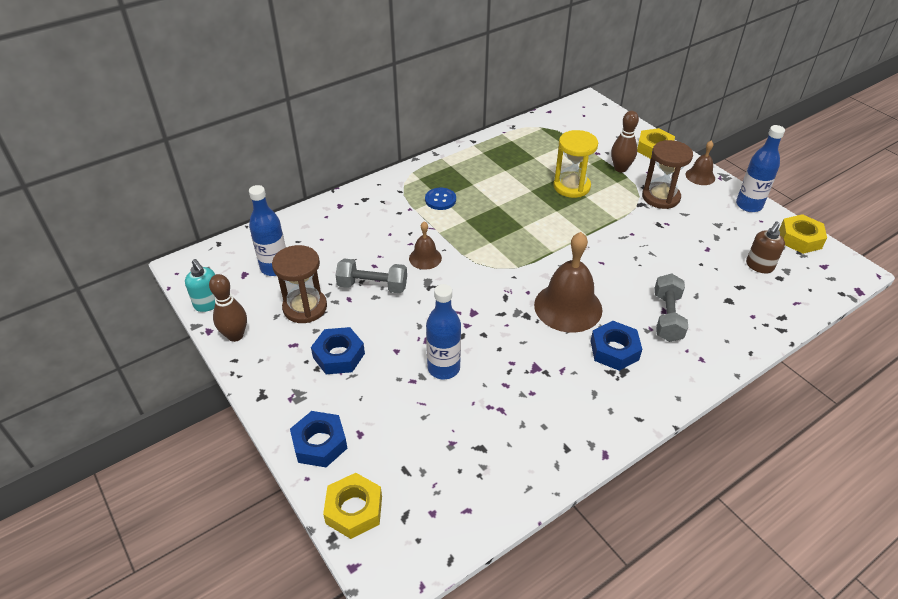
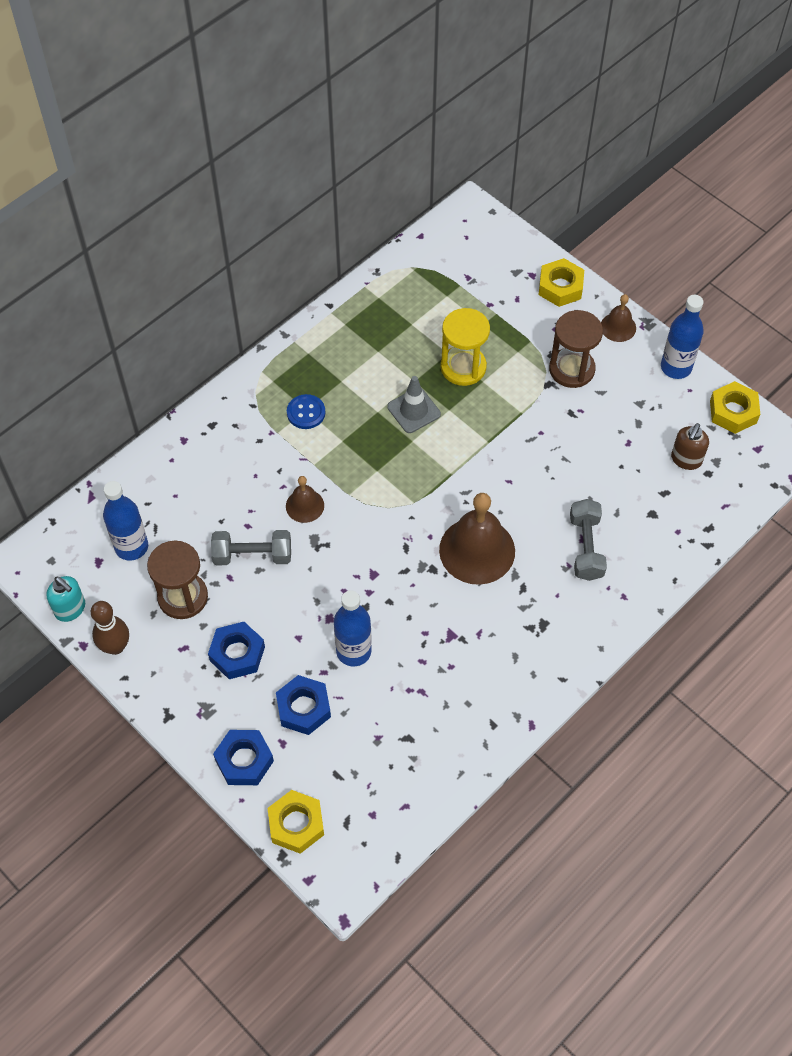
camera: 10 degrees left, 15 degrees up
(527, 208) = (414, 410): none -> grey traffic cone
(614, 350) = (532, 600): blue nut -> blue nut (303, 708)
(620, 168) = (520, 328): brown bowling pin -> none

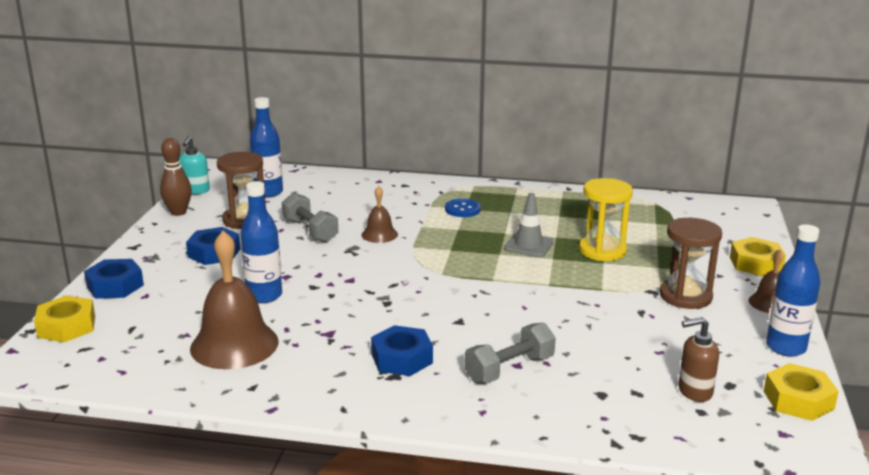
camera: 55 degrees right, 35 degrees down
(303, 708) = (187, 293): blue nut -> blue nut (402, 358)
(477, 550) = (432, 316): brown bell -> brown bell (234, 345)

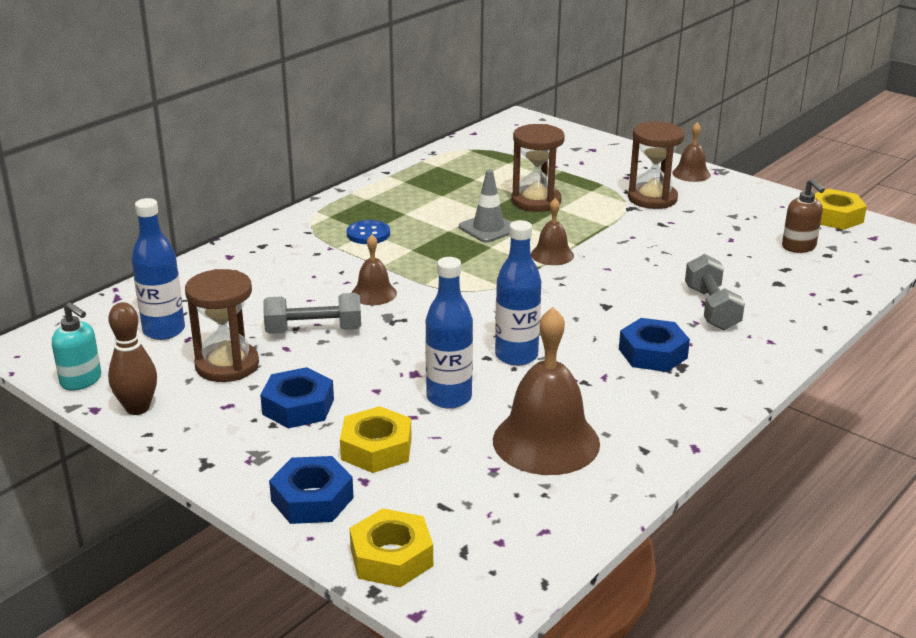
camera: 60 degrees left, 5 degrees up
(517, 279) = (552, 255): none -> brown bell
(602, 250) = (536, 201): yellow hourglass -> brown hourglass
(694, 391) = (799, 247): brown soap dispenser -> brown soap dispenser turned 45 degrees counterclockwise
(756, 263) = (623, 154): yellow nut -> yellow nut (376, 448)
(786, 347) = (761, 193): blue bottle -> blue bottle (516, 356)

